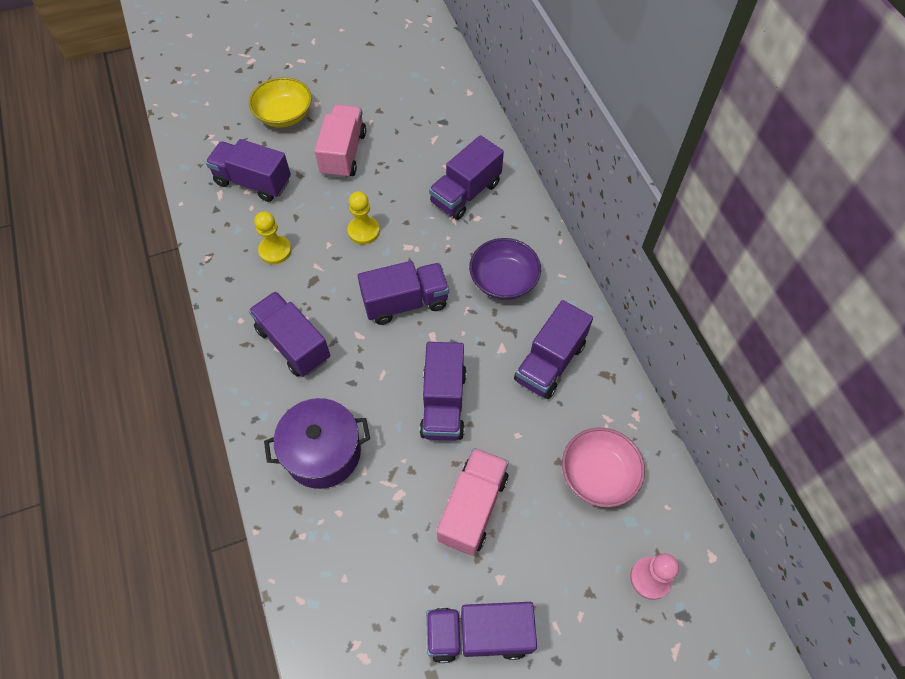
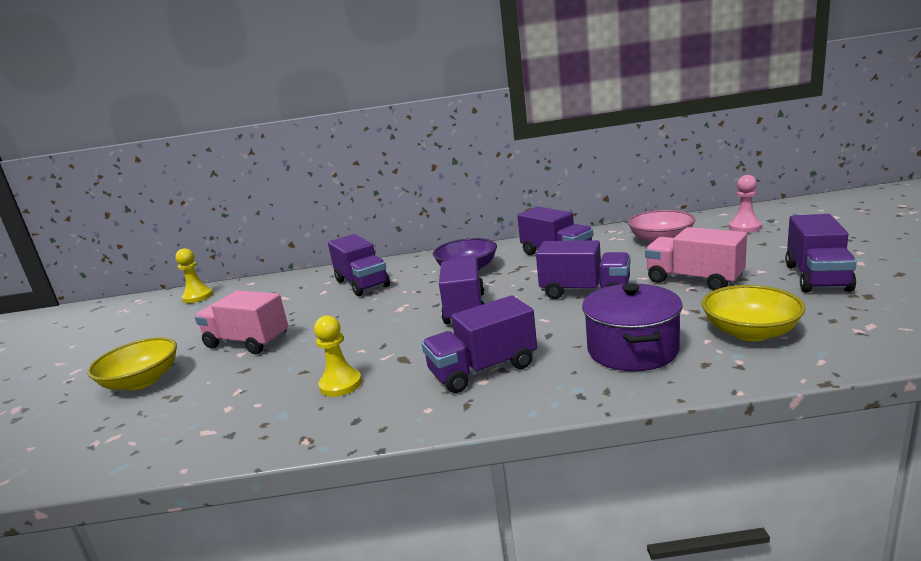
camera: 70 degrees left, 40 degrees down
(253, 182) = (218, 403): purple truck -> none
(352, 550) = (750, 332): none -> yellow bowl
(363, 231) = (361, 330): yellow pawn -> yellow pawn (197, 297)

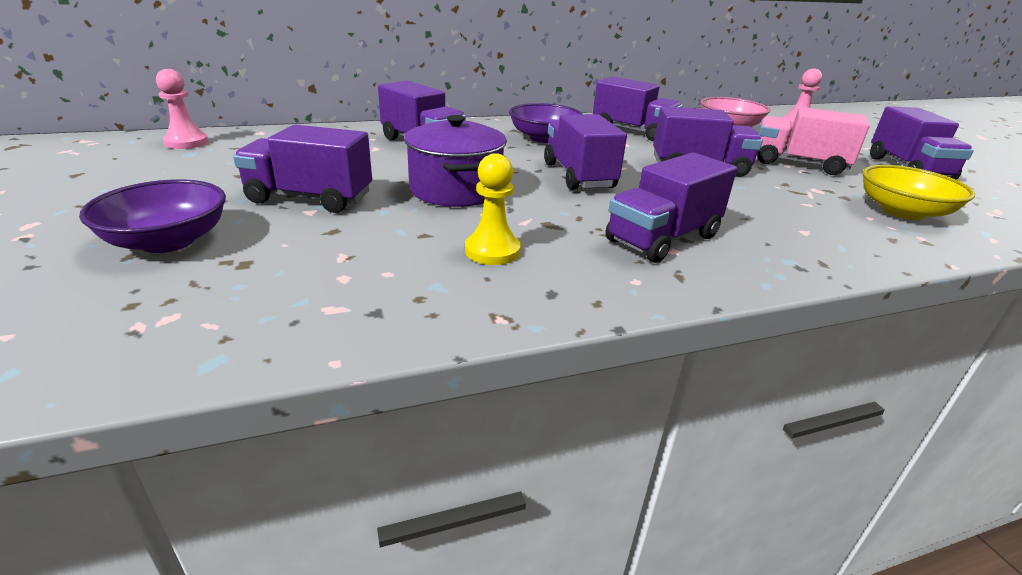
camera: 20 degrees left, 10 degrees up
(142, 381) = (168, 241): yellow bowl -> purple bowl
(197, 297) = (186, 142): yellow pawn -> pink pawn
(247, 342) = (309, 198): pink truck -> purple truck
(632, 350) = (807, 223): purple pot -> purple pot (456, 190)

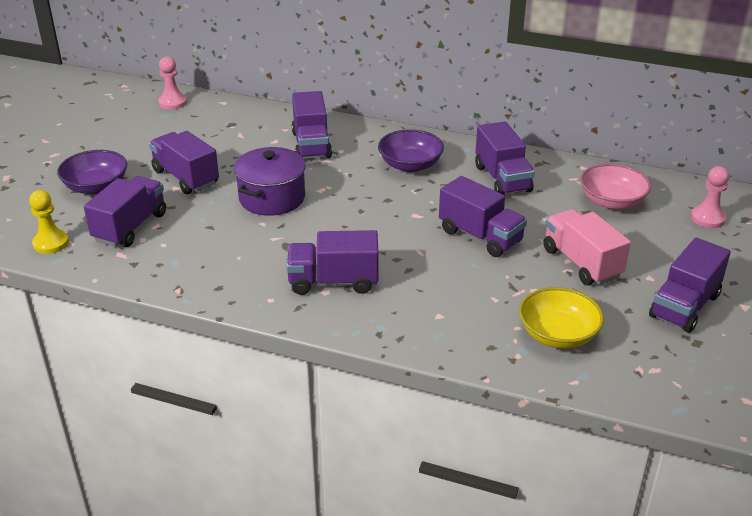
camera: 40 degrees right, 5 degrees up
(492, 251) = (228, 251): yellow pawn -> yellow pawn (51, 243)
(578, 176) = (370, 213): purple truck -> purple truck (130, 227)

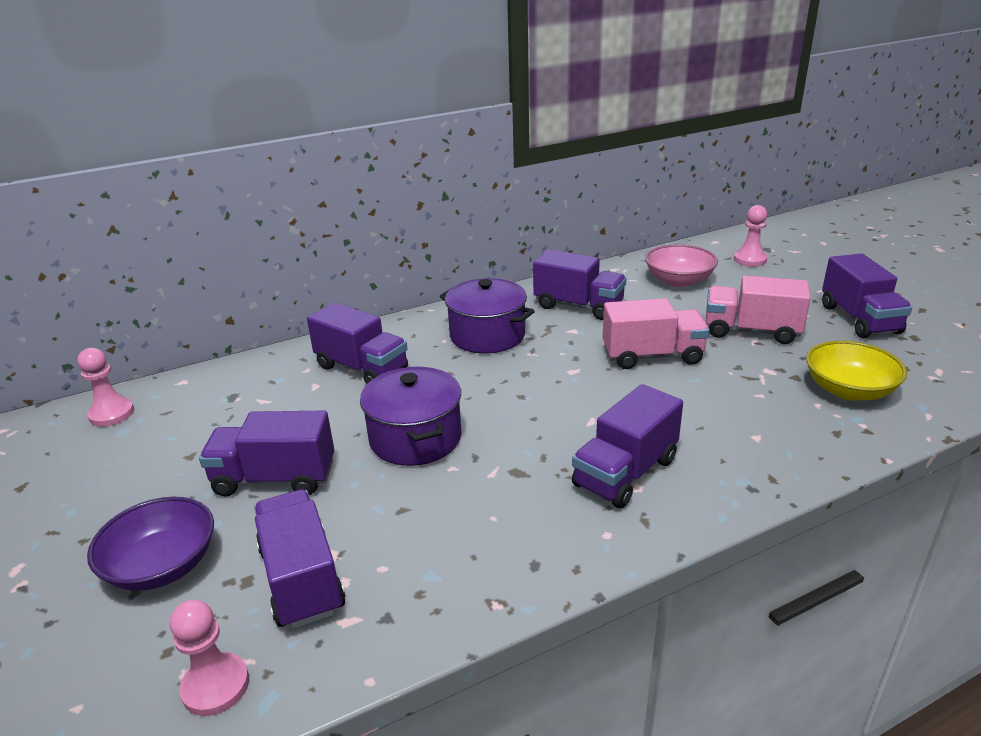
camera: 45 degrees left, 5 degrees down
(51, 243) = (215, 686): yellow pawn -> pink pawn
(410, 165) = (487, 335): purple bowl -> purple pot
(480, 236) = (652, 356): purple truck -> pink truck

